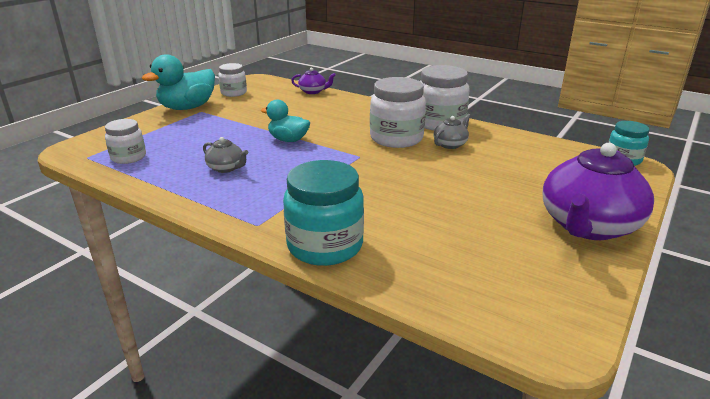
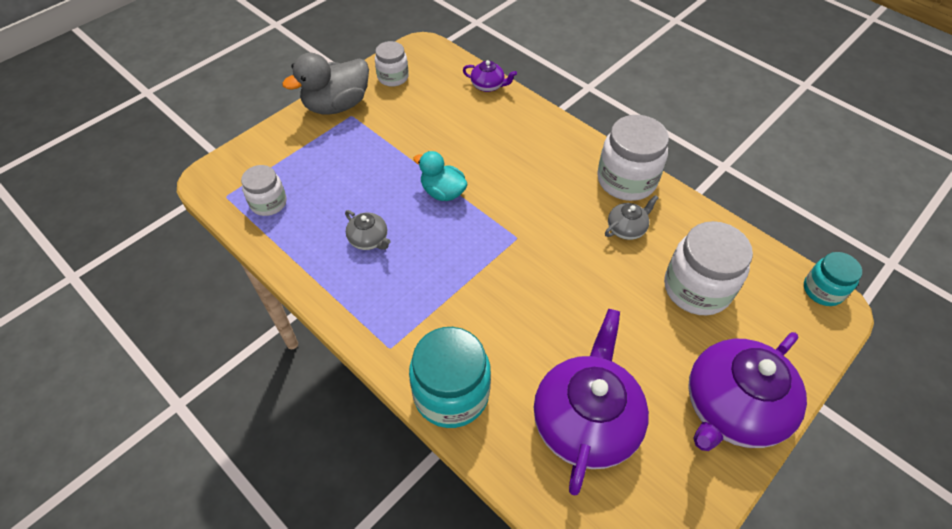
camera: 10 degrees right, 25 degrees up
(187, 108) = (337, 105): turquoise duck -> grey duck
(396, 138) = (566, 206): white jar -> white jar (696, 288)
(460, 248) = (585, 421): none -> purple teapot

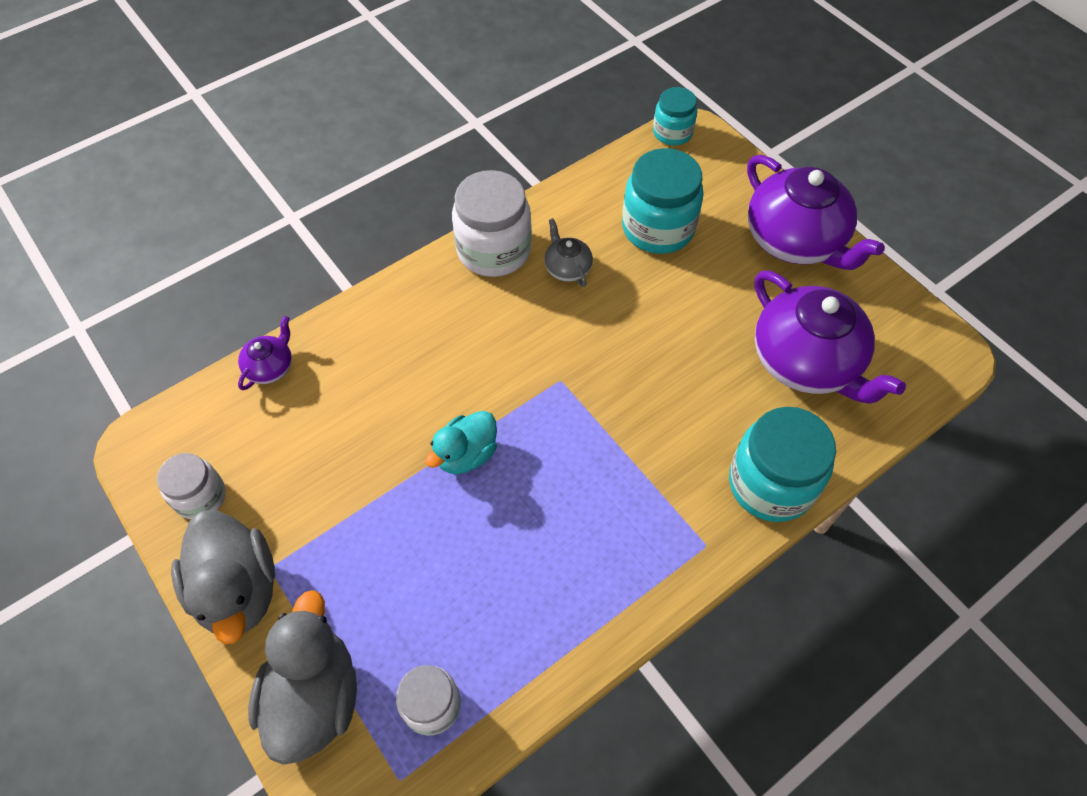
camera: 80 degrees left, 5 degrees up
(274, 150) = (314, 697): none -> grey duck
(369, 240) = (532, 558): grey teapot -> none
(585, 421) = (806, 362): purple teapot -> purple teapot turned 150 degrees counterclockwise
(696, 288) = (658, 228): white jar -> turquoise jar

